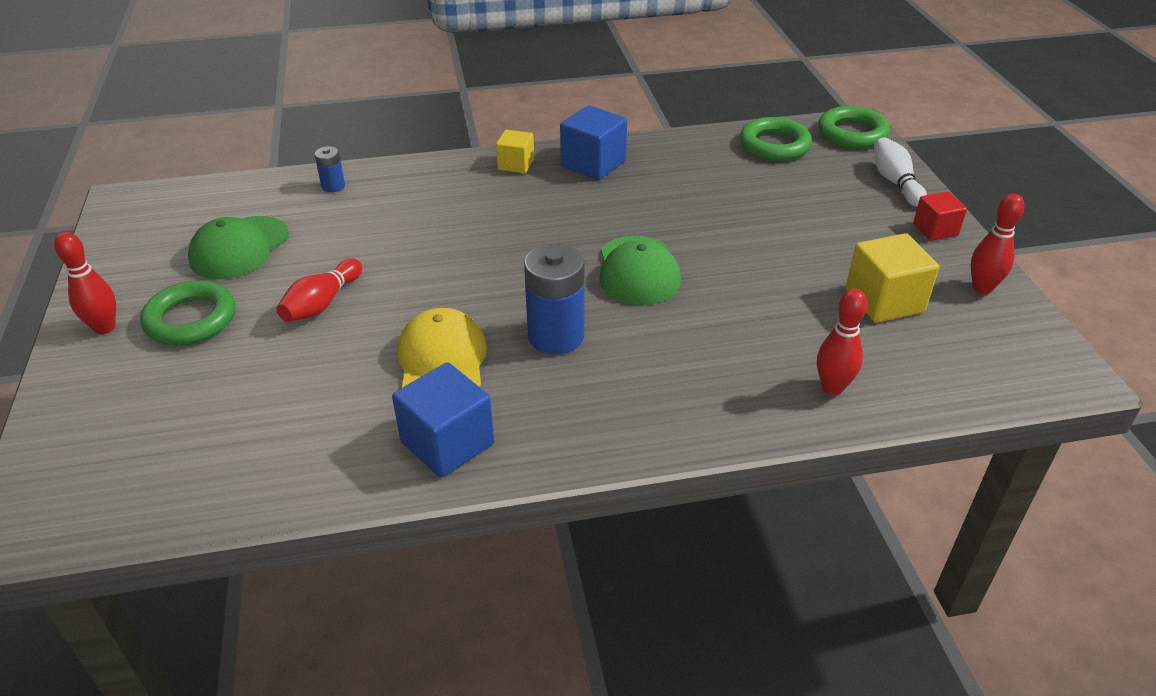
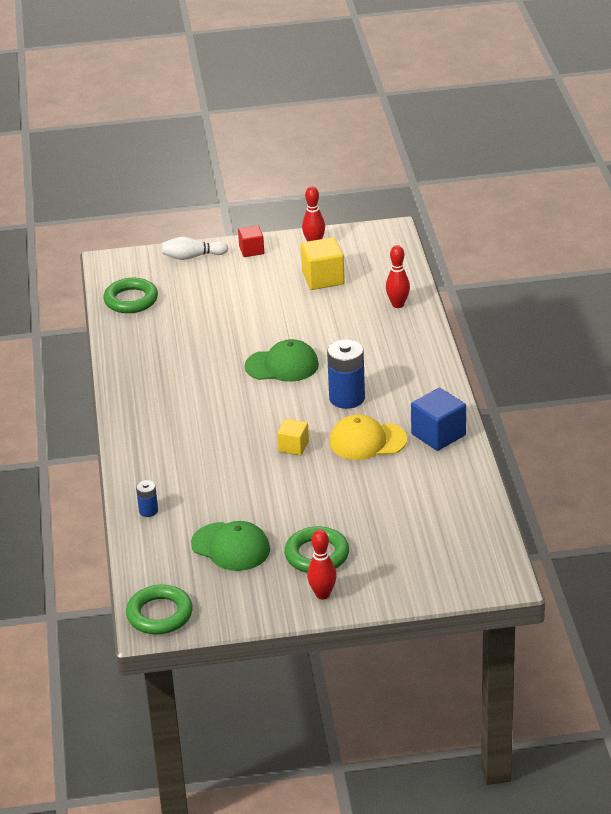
camera: 85 degrees left, 5 degrees down
(322, 303) = (304, 497): red bowling pin -> none
(516, 164) = (133, 420): yellow cube -> yellow cube (293, 446)
(593, 164) = (140, 382): blue cube -> none
(852, 133) = (122, 265): green ring -> green ring (159, 614)

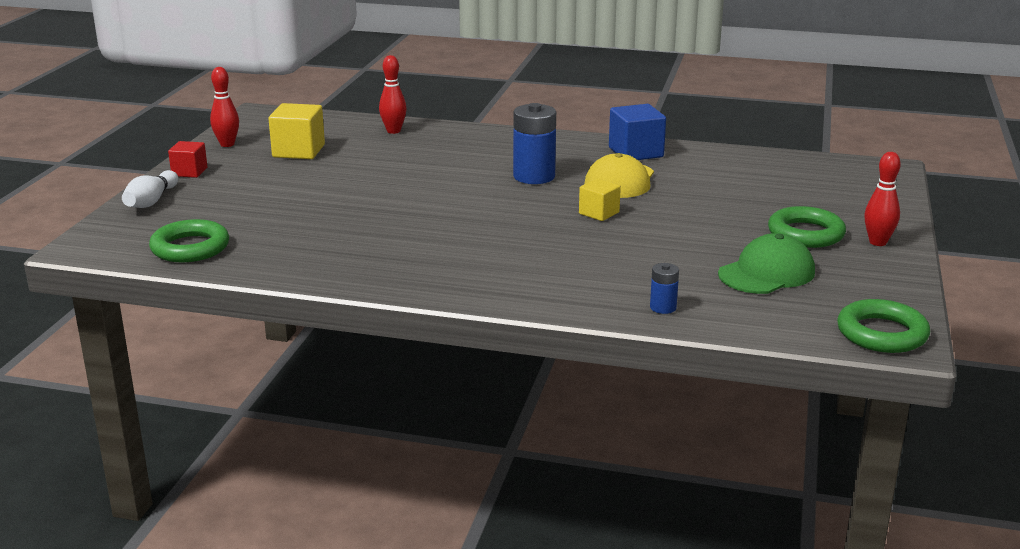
camera: 70 degrees left, 10 degrees down
(282, 365) = (439, 194): green cap -> none

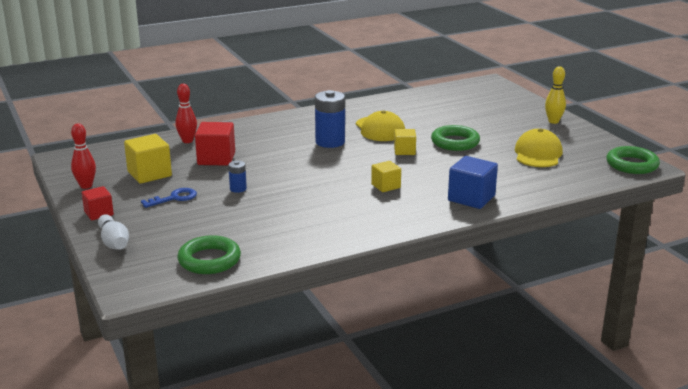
camera: 40 degrees left, 0 degrees up
(274, 181) = (174, 198): none -> blue key
(385, 156) = (216, 158): none -> red cube
(498, 242) = (386, 186): none -> yellow cube
(635, 152) = (357, 110): blue cube -> blue cube (471, 198)
(663, 307) = (528, 189): blue battery -> blue battery (238, 189)
(767, 273) = (538, 154): green cap -> yellow cap
(805, 234) = (517, 128): green ring -> green ring (455, 142)
(878, 242) = (553, 121): red bowling pin -> yellow bowling pin

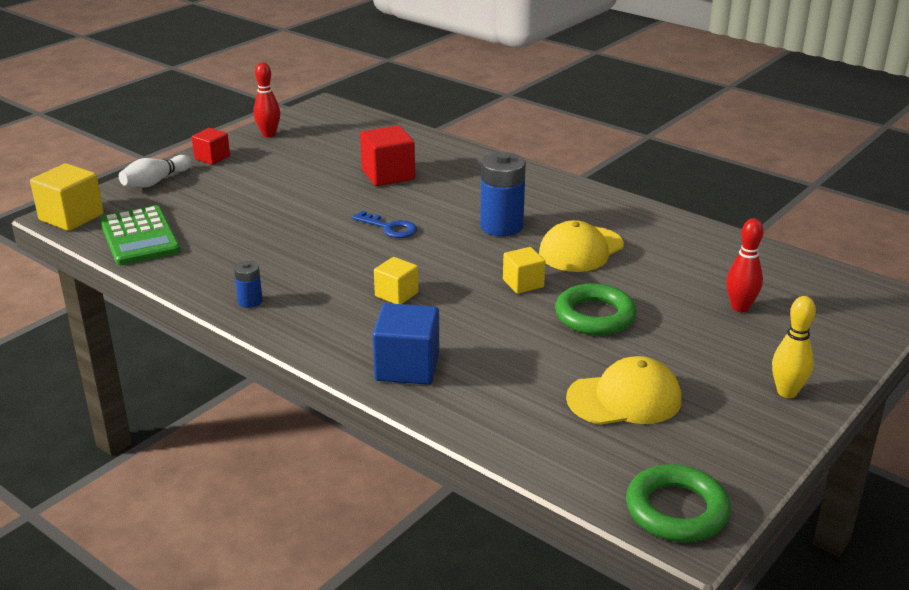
camera: 65 degrees right, 5 degrees up
(149, 174) = (320, 154): yellow cube -> yellow cube (71, 217)
(174, 198) = (270, 181): blue key -> blue key (389, 228)
(187, 141) = (422, 148): red bowling pin -> red bowling pin (740, 307)
(209, 260) = (139, 237): green ring -> green calculator
(238, 189) = (318, 207): blue battery -> blue battery (250, 301)

